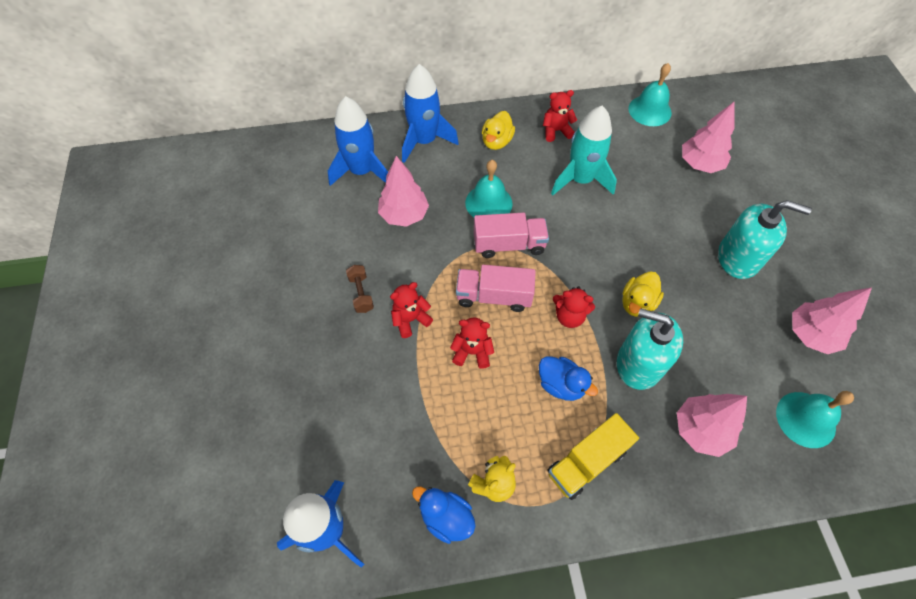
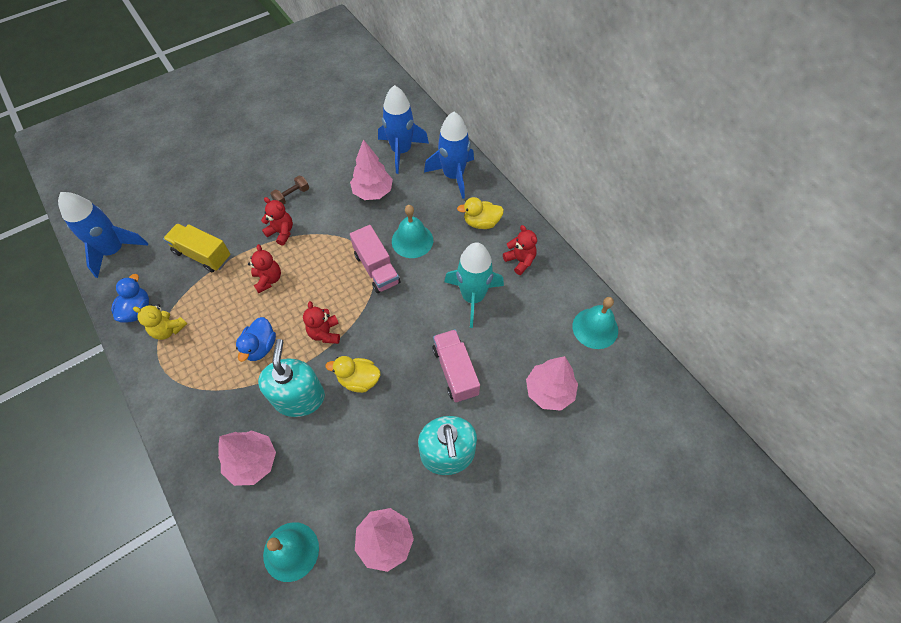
camera: 65 degrees right, 0 degrees up
(494, 296) = (323, 276): pink truck -> pink truck (455, 371)
(587, 462) = (201, 384): yellow truck -> yellow truck (202, 255)

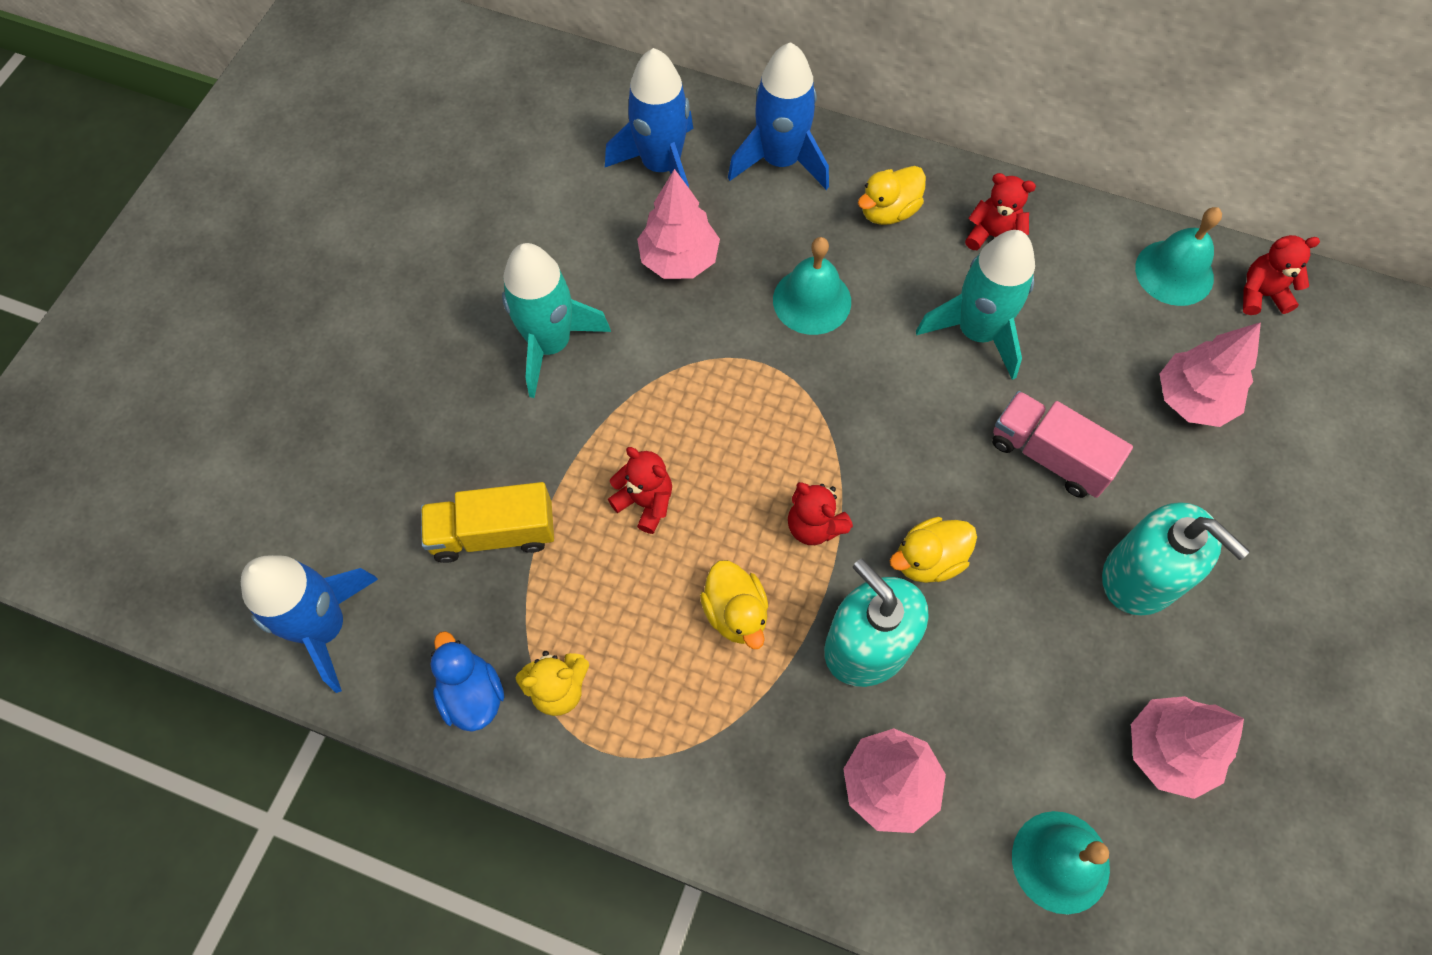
camera: 35 degrees left, 5 degrees up
(260, 347) = (735, 613): blue duck -> yellow duck
(281, 232) = (592, 414): red teddy bear -> red teddy bear (1261, 294)
(292, 196) = (550, 344): brown dumbbell -> turquoise rocket
(377, 268) = (799, 377): pink truck -> none

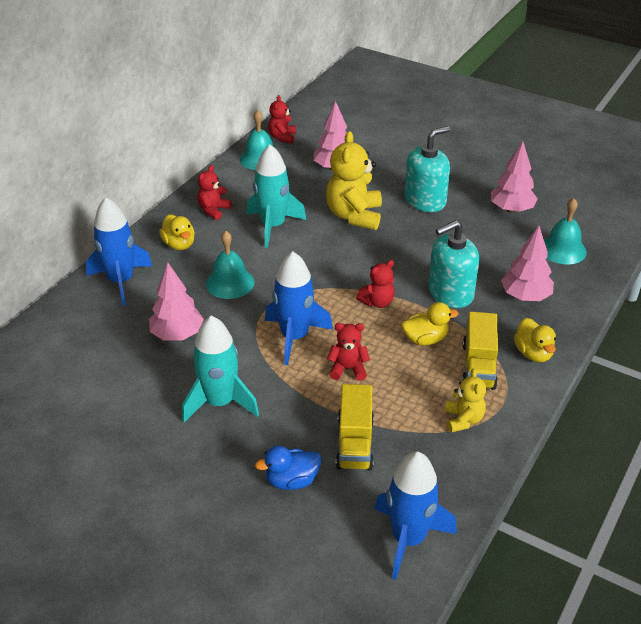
camera: 80 degrees left, 25 degrees down
(472, 694) = (464, 461): blue duck -> blue duck (292, 481)
(645, 502) = (348, 369): red teddy bear -> red teddy bear turned 45 degrees clockwise
(661, 166) = (98, 334): blue rocket -> blue rocket (294, 337)
(686, 706) = (478, 366): none -> yellow truck
(928, 560) = (405, 264): yellow duck -> yellow duck (533, 353)
(1049, 456) = (354, 216): pink truck -> yellow teddy bear

